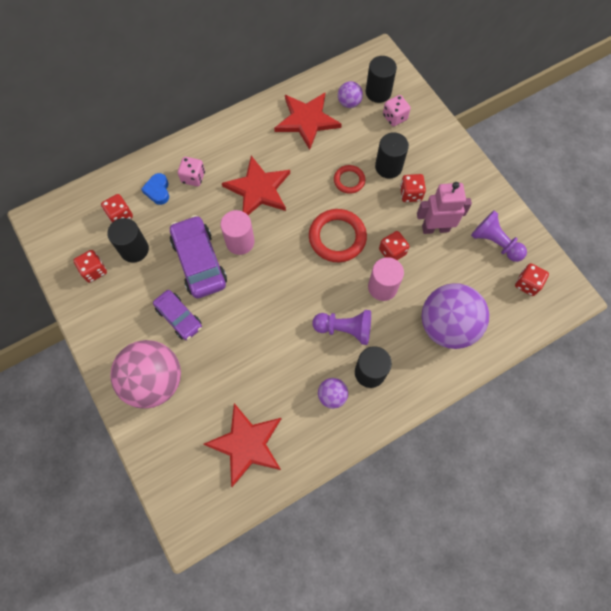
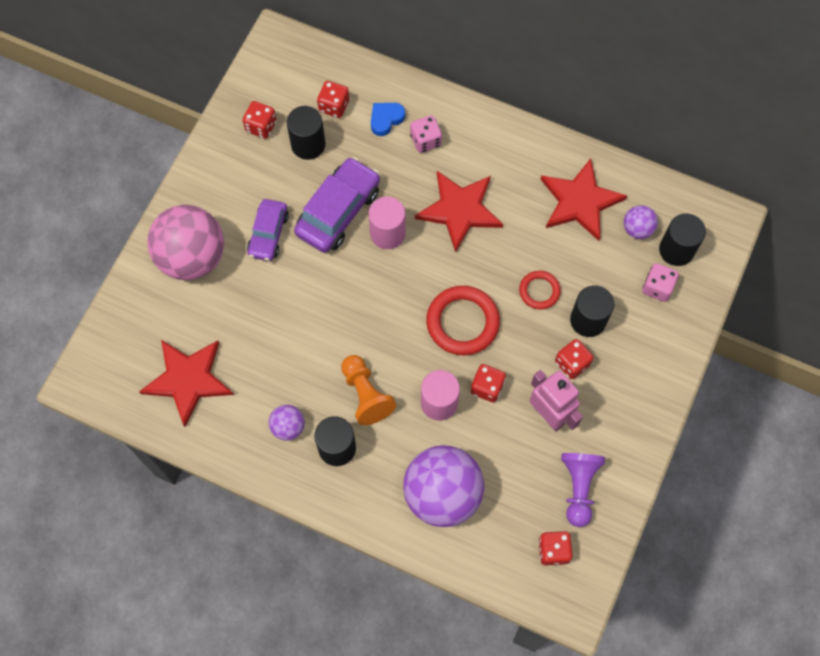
camera: 55 degrees right, 0 degrees up
(344, 329) = (366, 394): purple pawn -> orange pawn

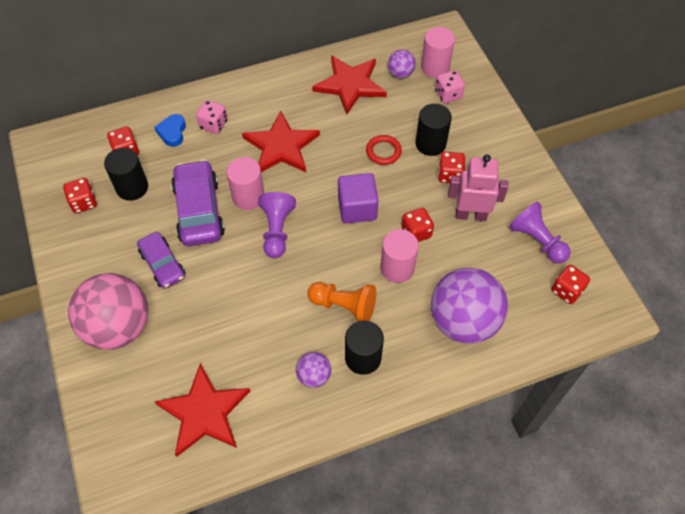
camera: 45 degrees left, 10 degrees down
(380, 283) = (277, 230): none -> purple pawn
(462, 322) = (357, 208): red ring -> purple cube
(676, 250) = (435, 67): black cylinder -> pink cylinder

